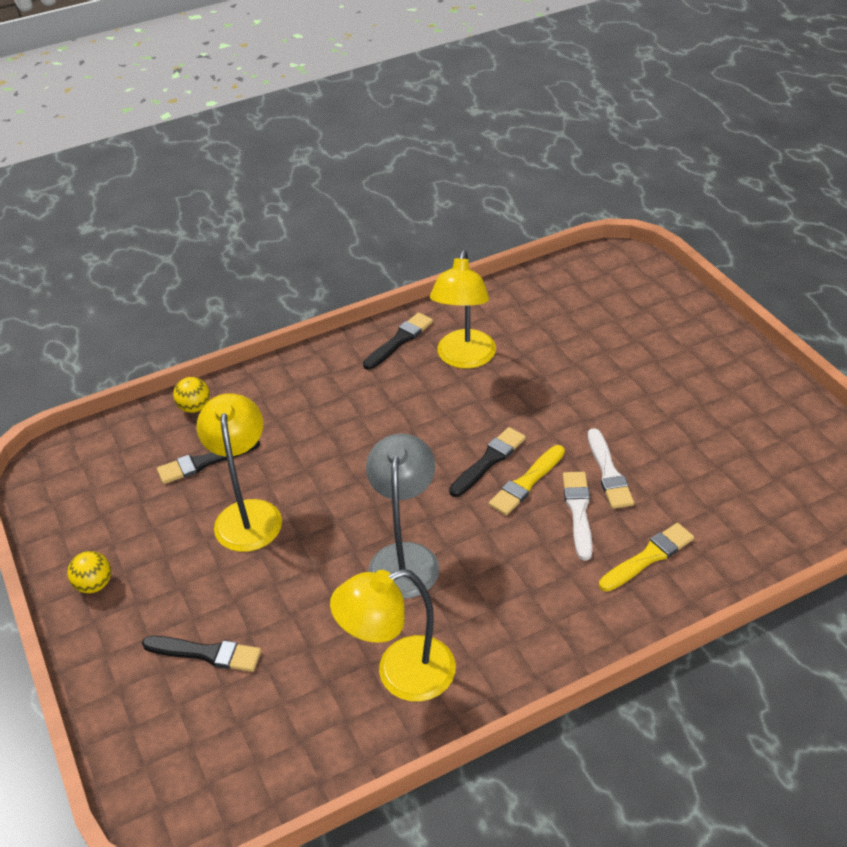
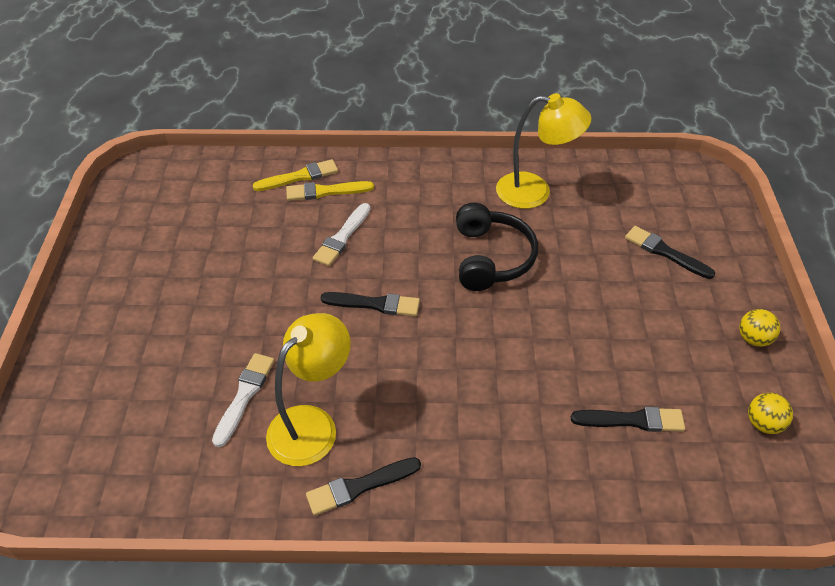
camera: 155 degrees left, 5 degrees up
(195, 407) = (628, 500): yellow ball -> yellow ball (763, 423)
(248, 514) = (604, 346): yellow lamp -> none
(405, 557) = (491, 258): grey lamp -> black headphones
(489, 461) = (374, 304): black brush -> black brush turned 150 degrees counterclockwise
(526, 482) = (360, 274): yellow brush -> yellow brush (299, 176)
(608, 472) = (294, 254): white brush -> white brush (244, 395)

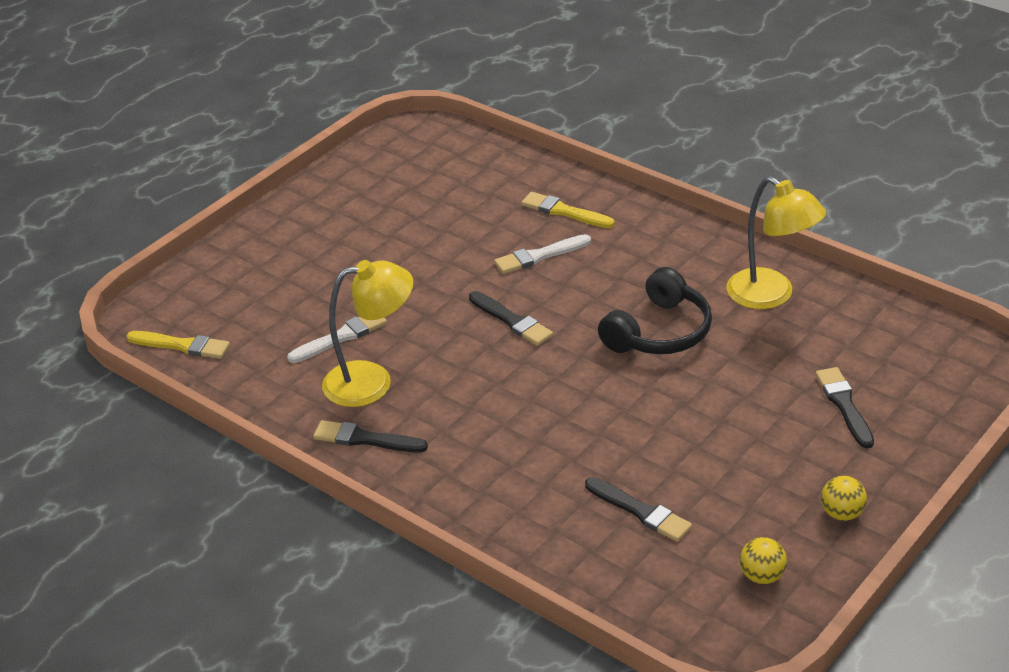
camera: 40 degrees right, 10 degrees down
(299, 176) = (553, 189): yellow brush -> yellow brush (182, 345)

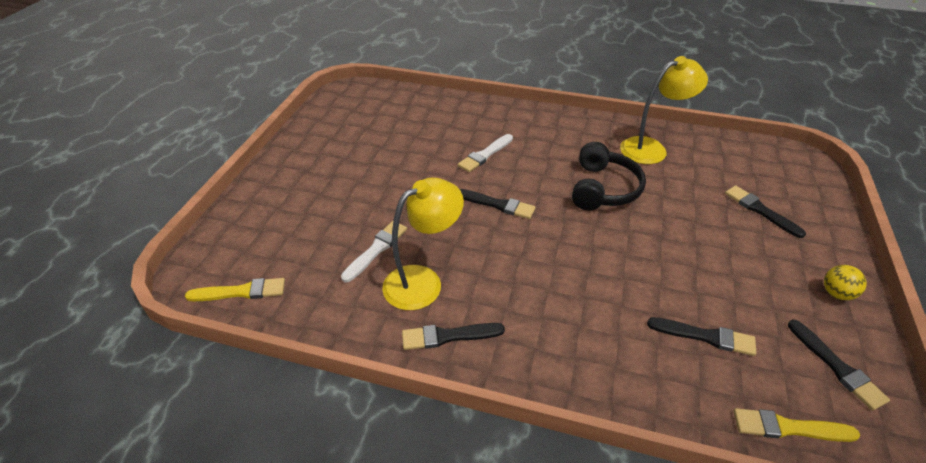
camera: 25 degrees left, 5 degrees up
(564, 211) = (481, 122): yellow brush -> yellow brush (788, 427)
(762, 576) = (836, 367): yellow ball -> black brush
(771, 296) = (651, 148): yellow lamp -> yellow lamp turned 45 degrees counterclockwise

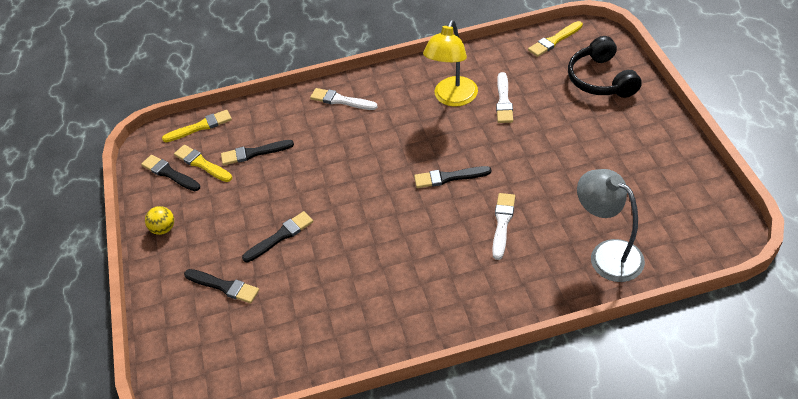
camera: 155 degrees right, 5 degrees up
(433, 111) = (607, 254): none -> grey lamp
(448, 336) = (410, 79): black brush -> black brush (280, 236)
(556, 355) = (341, 100): none -> white brush
(603, 188) = (371, 239): black headphones -> black headphones (601, 79)
(651, 148) = (347, 320): yellow lamp -> none
(785, 358) = (202, 164): none -> yellow brush

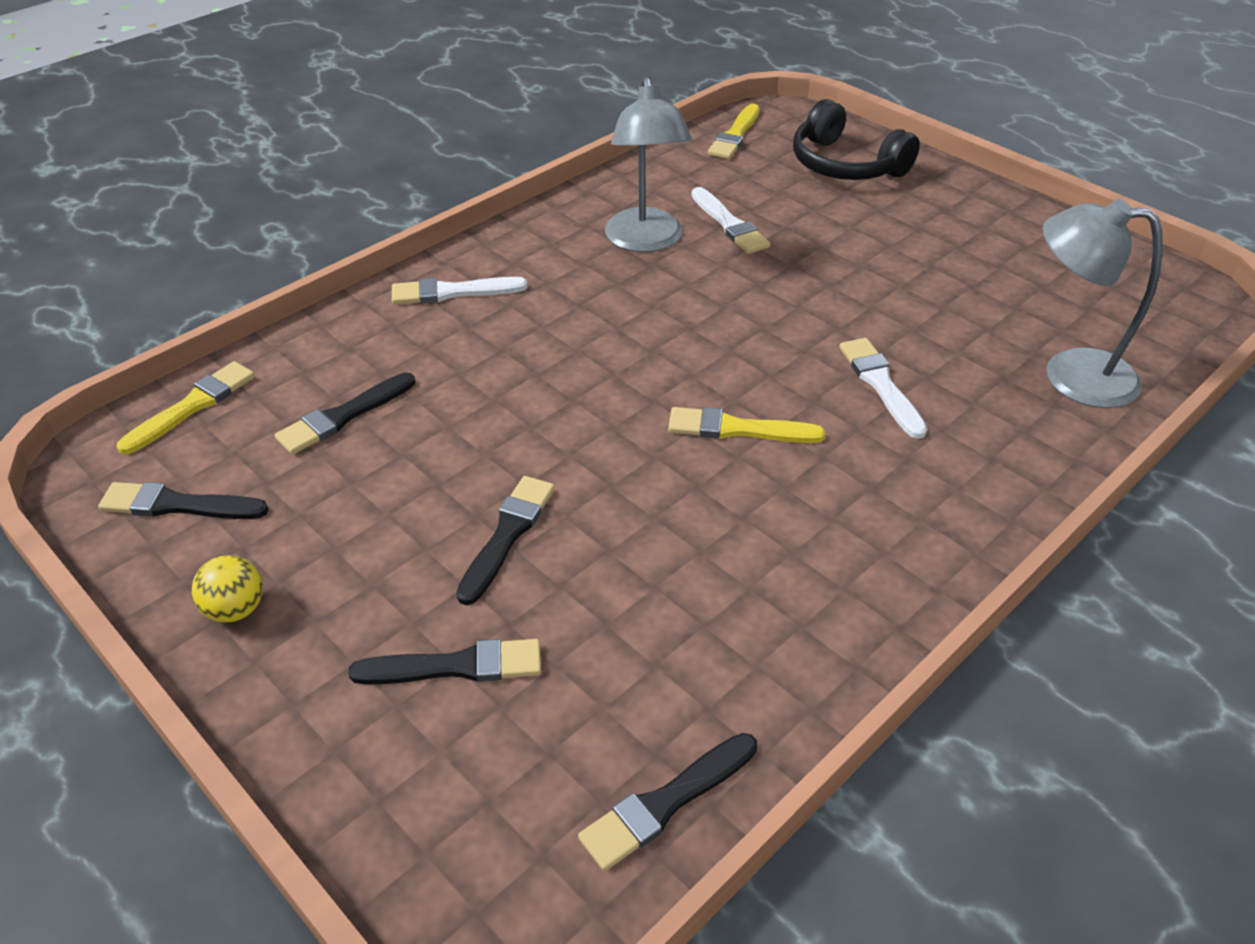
camera: 35 degrees left, 5 degrees down
(202, 164) = (241, 466): yellow brush -> yellow brush (738, 429)
(449, 177) = (737, 348): black brush -> black brush (666, 803)
(452, 98) = (645, 241): yellow lamp -> grey lamp

